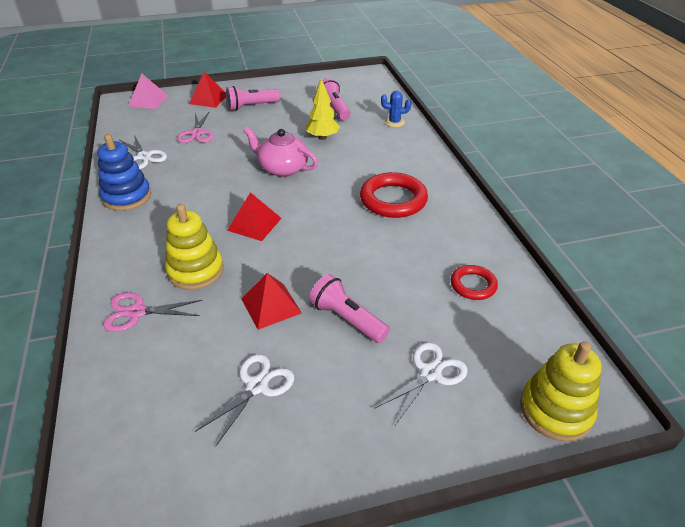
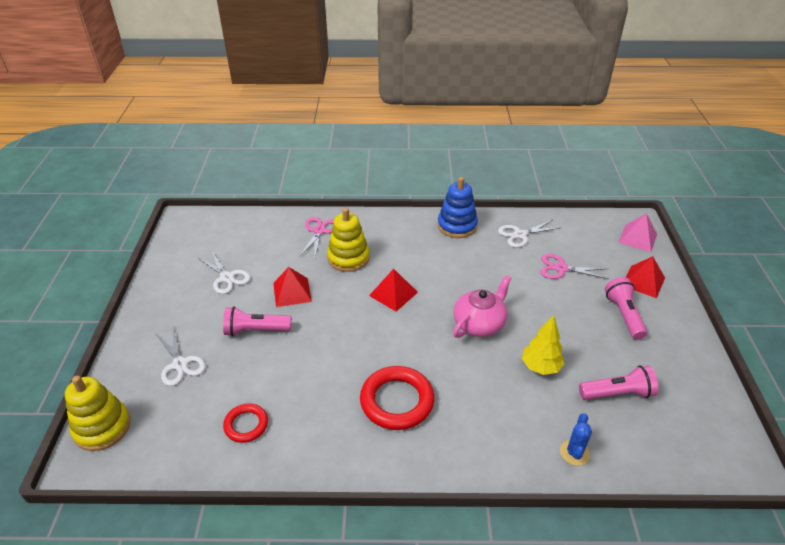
camera: 105 degrees right, 0 degrees up
(347, 319) = (255, 330): pink flashlight -> pink flashlight turned 150 degrees counterclockwise

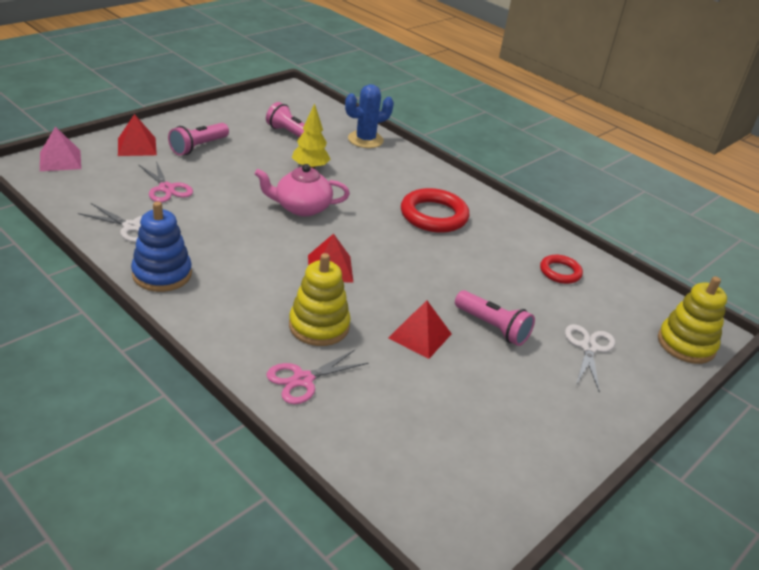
camera: 140 degrees left, 5 degrees down
(227, 278) = (473, 402): white scissors -> none
(574, 453) = (365, 140): blue cactus -> blue cactus, size x1.61

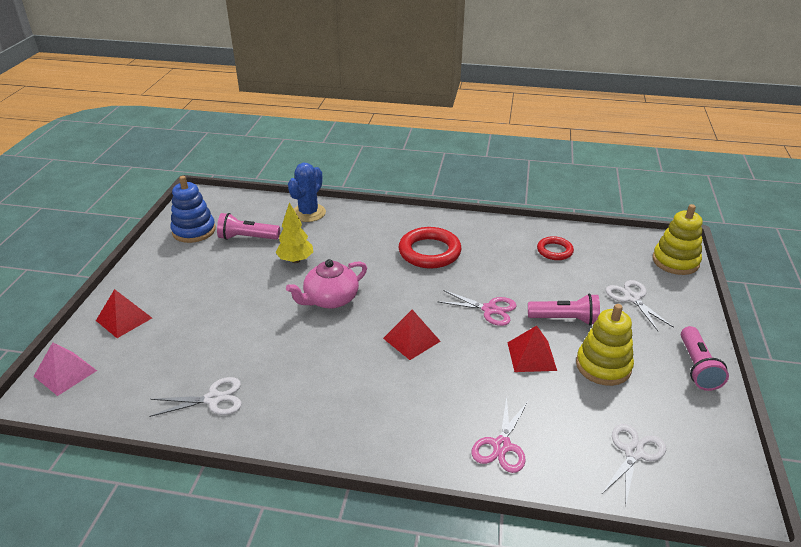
camera: 30 degrees left, 0 degrees up
(162, 274) = (292, 427): blue stacking toy -> blue stacking toy (194, 231)
(166, 188) = (200, 345): pink scissors -> pink scissors (489, 309)
(198, 147) = (181, 290): pink flashlight -> pink flashlight (697, 367)
(319, 326) = (460, 393): yellow stacking toy -> yellow stacking toy (603, 366)
(413, 455) = (633, 453): none -> white scissors

